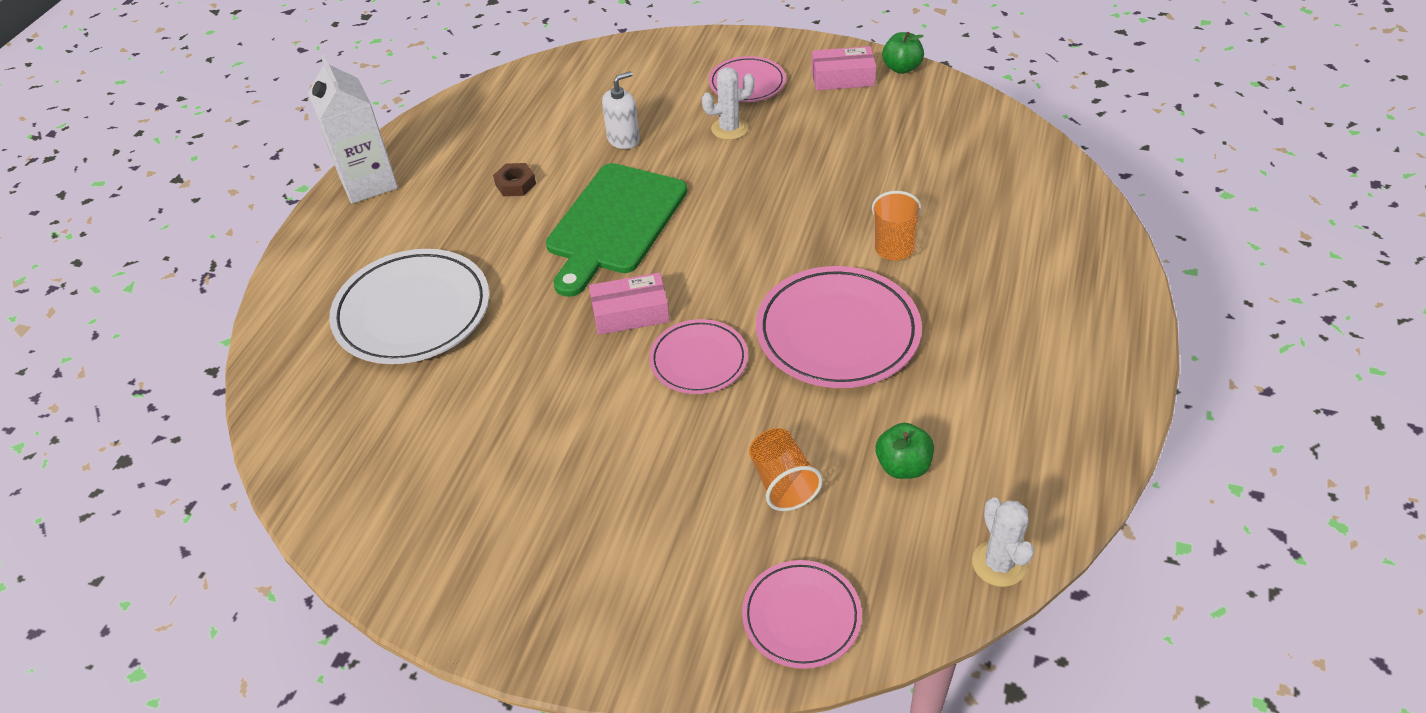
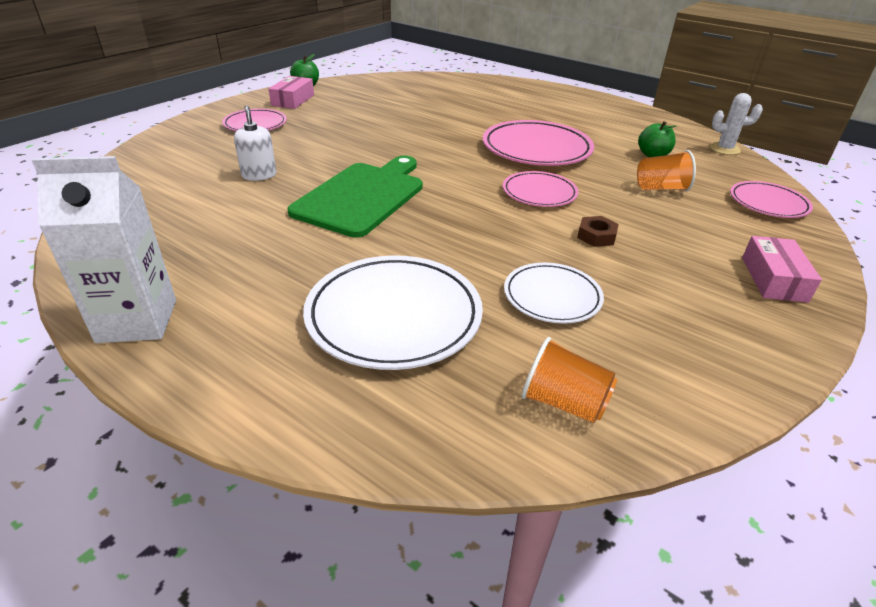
camera: 75 degrees left, 10 degrees down
(475, 410) = (552, 297): none -> white plate
(515, 184) = (258, 231): brown nut -> brown nut (596, 236)
(614, 223) = (362, 196): green cutting board -> green cutting board turned 105 degrees counterclockwise
(630, 313) = (474, 208): pink box -> pink box (773, 279)
(729, 129) = (299, 139): white cactus -> none
(894, 243) = (467, 120): orange cup -> orange cup (563, 402)

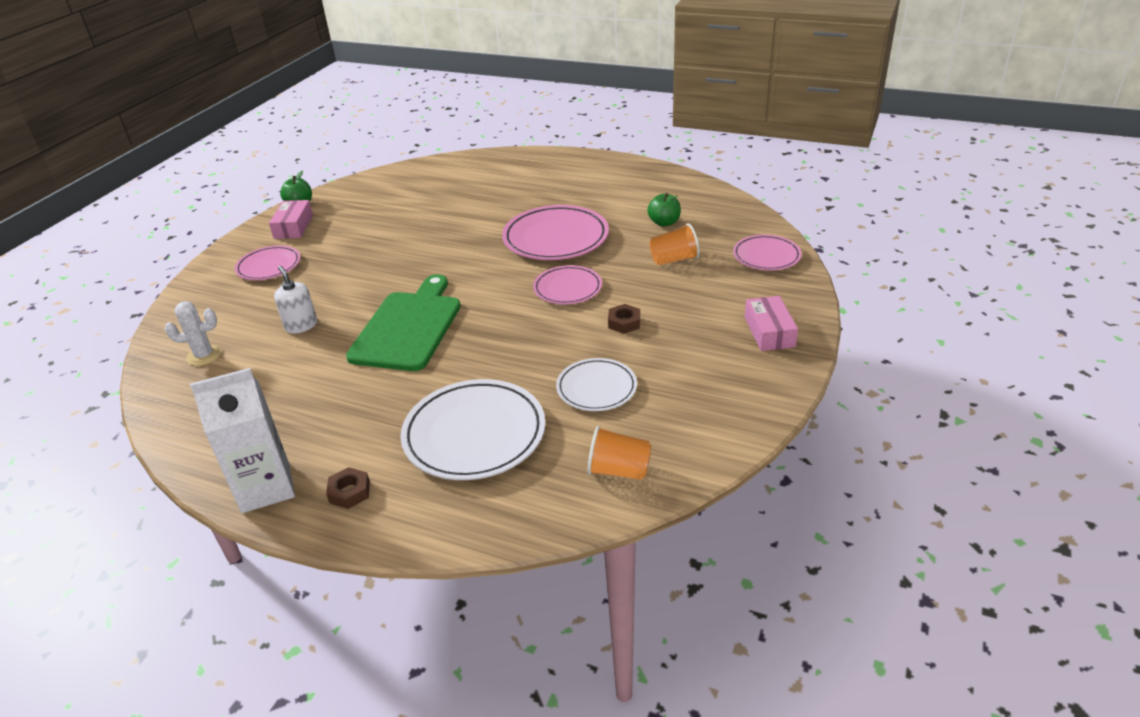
camera: 10 degrees left, 0 degrees up
(225, 348) = (349, 492): none -> brown nut
(724, 149) = (728, 201): white cactus -> white cactus (204, 355)

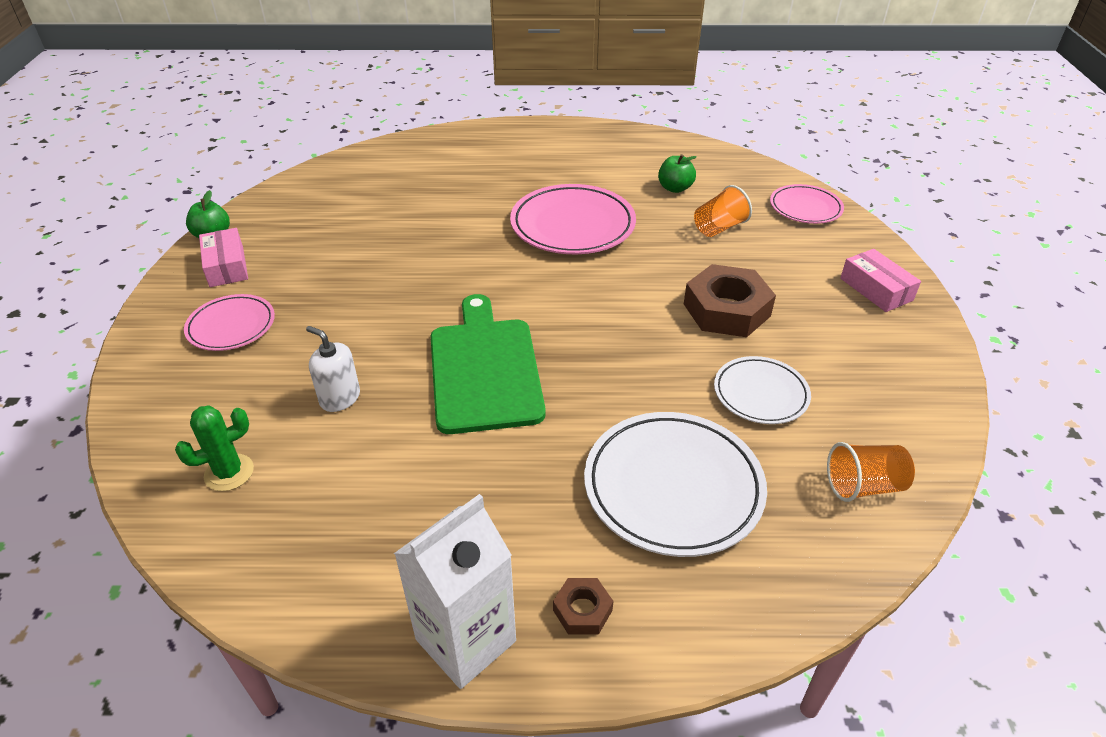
camera: 25 degrees left, 5 degrees up
(204, 355) = (229, 473): white cactus -> green cactus
(567, 288) = (634, 282): pink plate -> none
(624, 323) = (726, 310): brown nut -> brown nut, size x2.09

